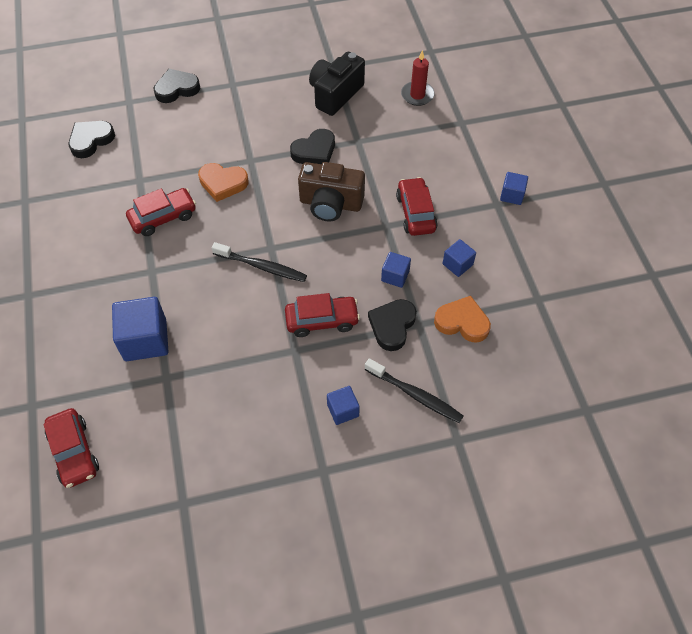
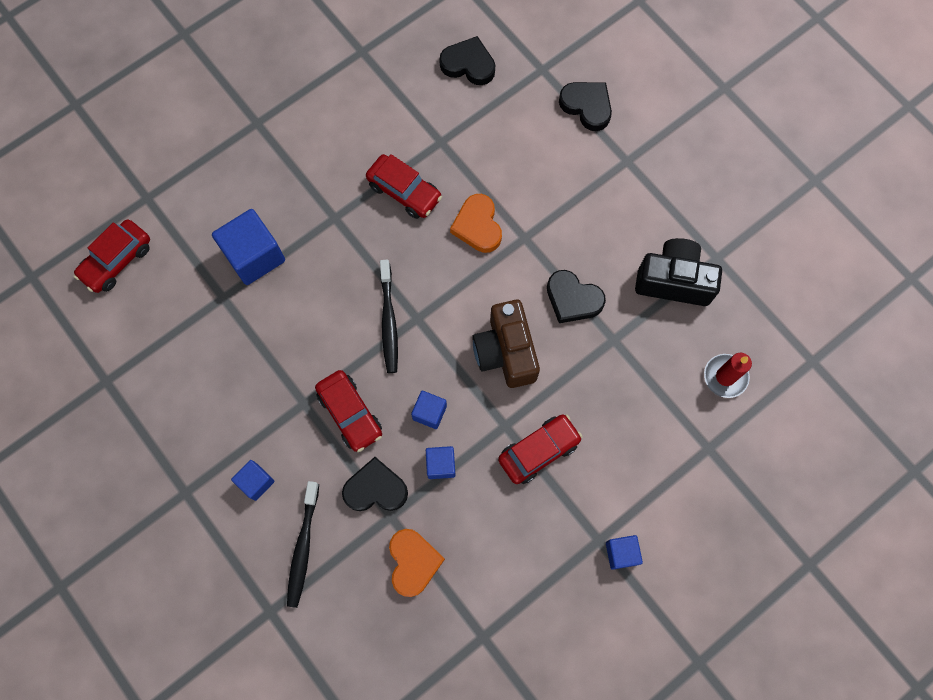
camera: 65 degrees right, 15 degrees up
(457, 264) = (488, 527): blue cube -> blue cube (429, 412)

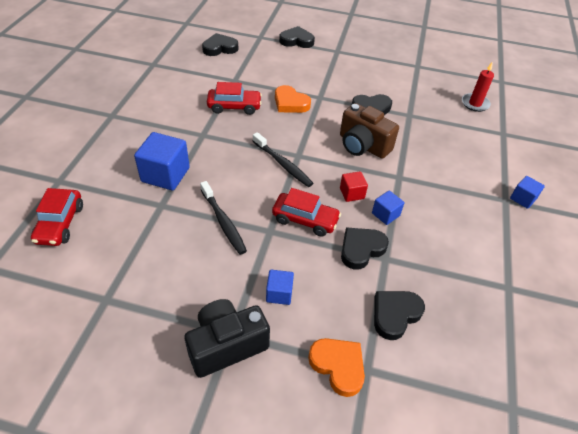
camera: 40 degrees left, 25 degrees down
(303, 547) = (349, 312): black toothbrush -> black toothbrush (223, 222)
(342, 581) = (395, 315): none -> black heart
(413, 562) = (425, 274): orange heart -> orange heart (338, 366)
(429, 412) = (352, 193): blue cube -> red cube
(539, 451) = (429, 178): red car -> none
(673, 281) = (409, 81): black camera -> black camera (226, 345)

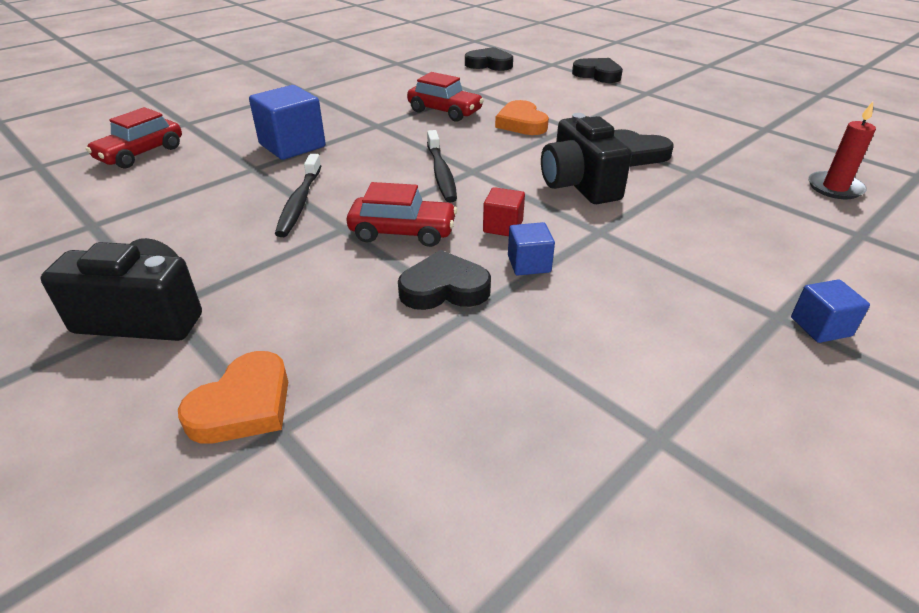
camera: 35 degrees right, 10 degrees down
(279, 293) = (273, 292): blue cube -> none
(305, 220) = (403, 232): red car -> red car turned 45 degrees counterclockwise
(338, 366) = (243, 405): orange heart -> orange heart turned 45 degrees clockwise
(363, 145) = (579, 185): brown camera -> black camera
(395, 315) = (403, 384): black heart -> none

